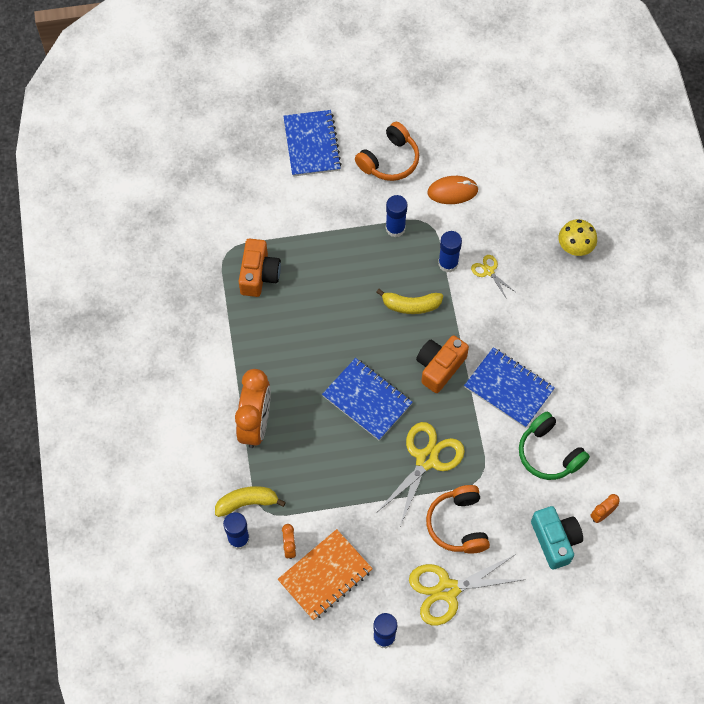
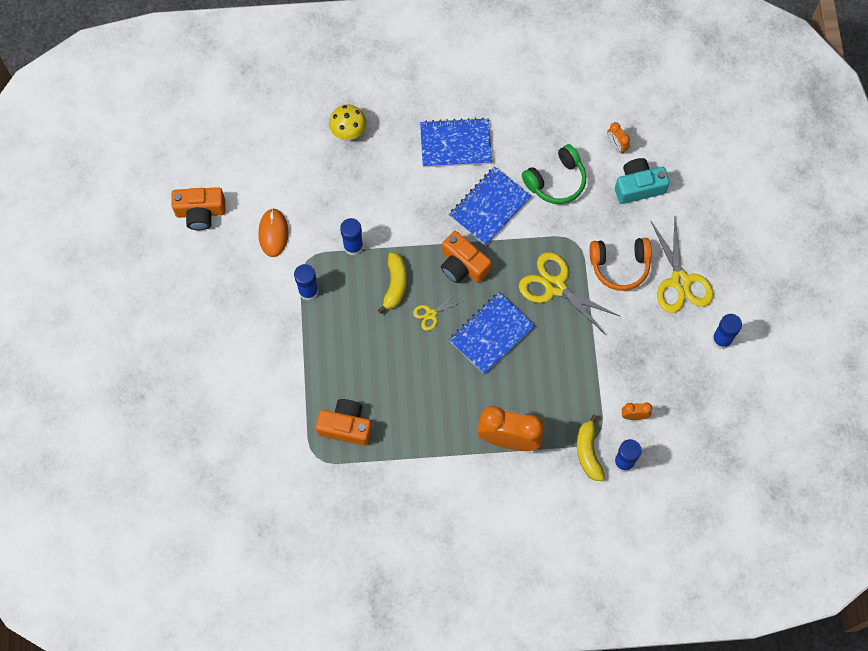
camera: 85 degrees left, 5 degrees up
(312, 145) = (200, 364): blue notebook -> blue notebook (455, 144)
(325, 575) = (663, 386): orange notebook -> none
(389, 160) = (229, 289): orange headphones -> none
(466, 127) = (200, 212): none -> orange camera
(489, 271) = (366, 210): yellow scissors -> yellow scissors (431, 314)

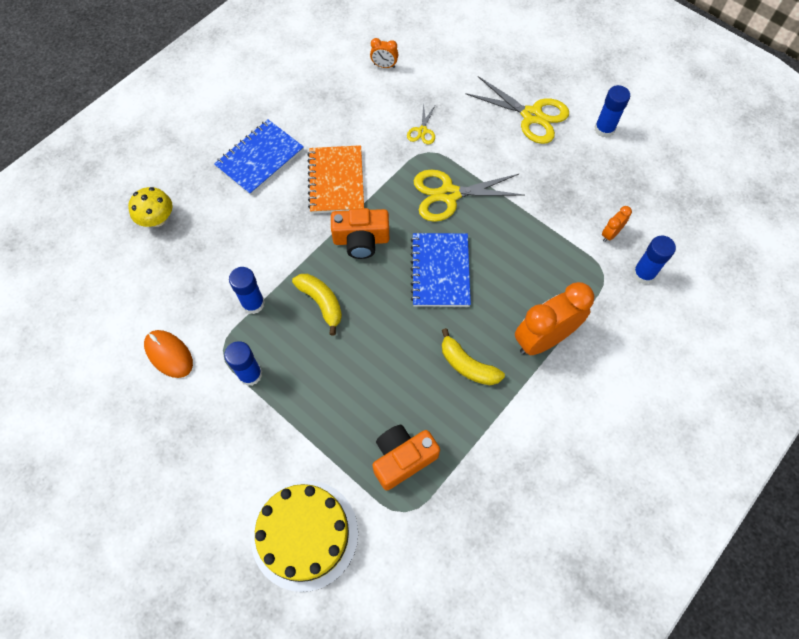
camera: 45 degrees left, 5 degrees down
(200, 212) = (79, 396): orange camera -> none
(250, 414) = (304, 534): none -> yellow cake
(431, 314) = (376, 299): yellow scissors -> yellow scissors (422, 131)
(489, 207) = (336, 181): blue notebook -> orange notebook
(556, 181) = (367, 123): green headphones -> none
(588, 452) = (611, 291): yellow banana -> yellow banana (467, 365)
(620, 266) = (478, 141): orange headphones -> none
(638, 186) = (430, 79): turquoise camera -> none

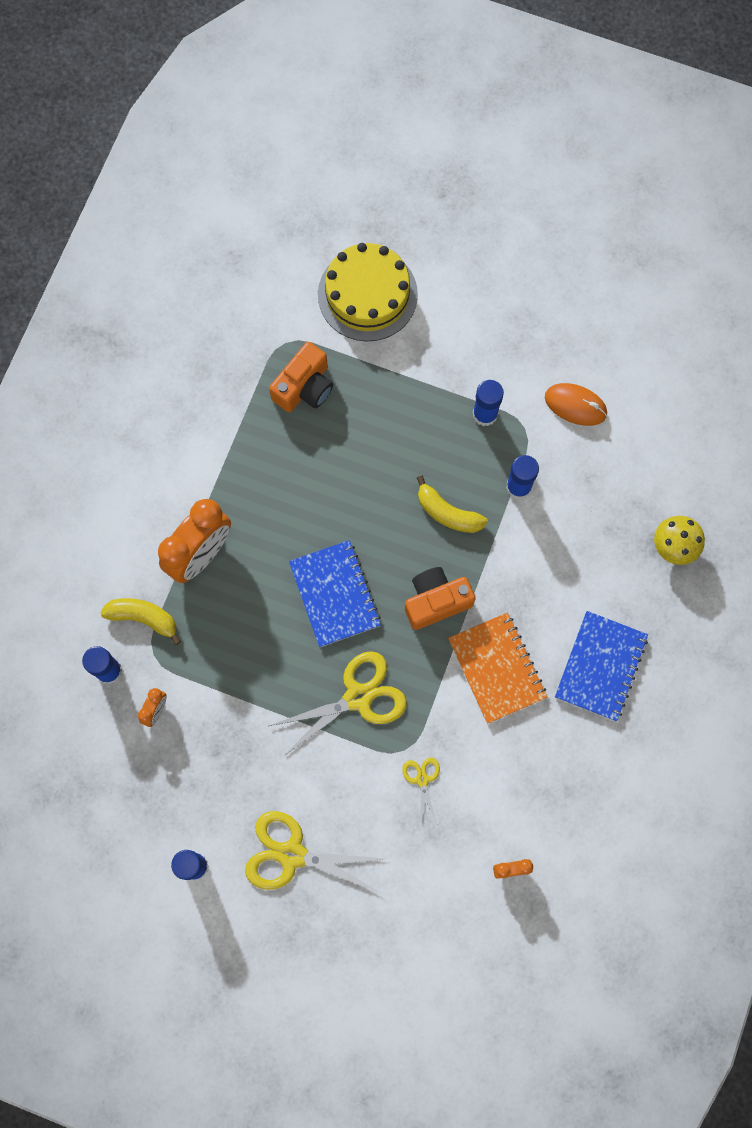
camera: 160 degrees right, 10 degrees up
(467, 365) = (271, 498): yellow banana -> yellow banana (144, 618)

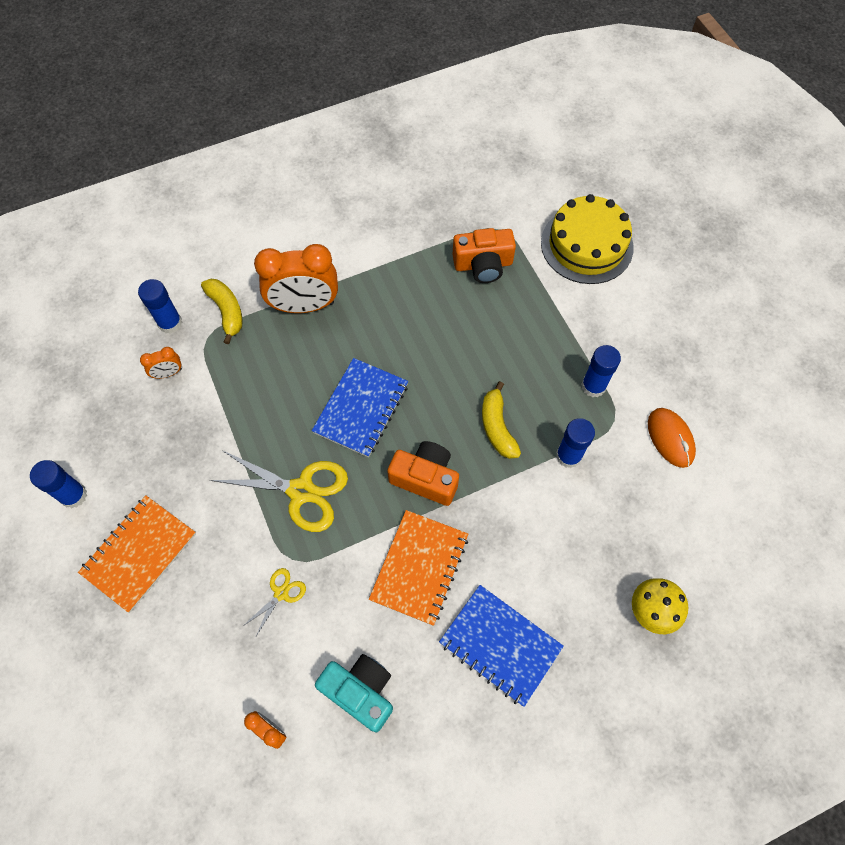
camera: 45 degrees right, 10 degrees down
(292, 854) = (139, 553): yellow scissors -> orange notebook
(542, 787) = (360, 692): none -> turquoise camera
(600, 667) = (500, 645): blue notebook -> blue notebook turned 60 degrees clockwise

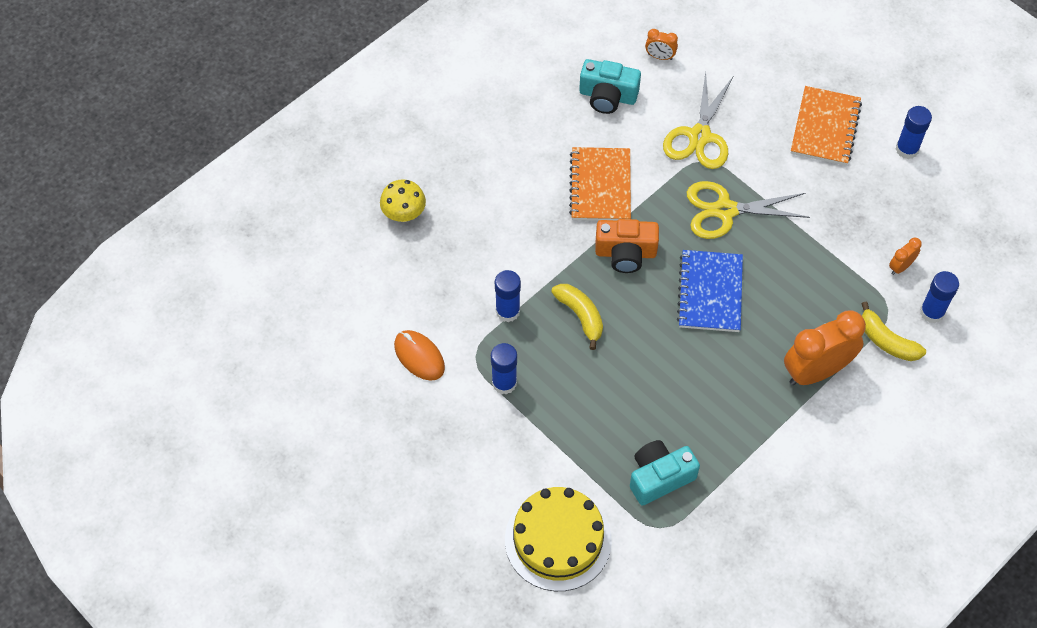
camera: 160 degrees right, 5 degrees down
(281, 593) = (699, 136): yellow scissors -> yellow scissors, size x2.03
(483, 265) = (659, 477): orange camera -> turquoise camera
(500, 645) = (516, 155): blue notebook -> none

